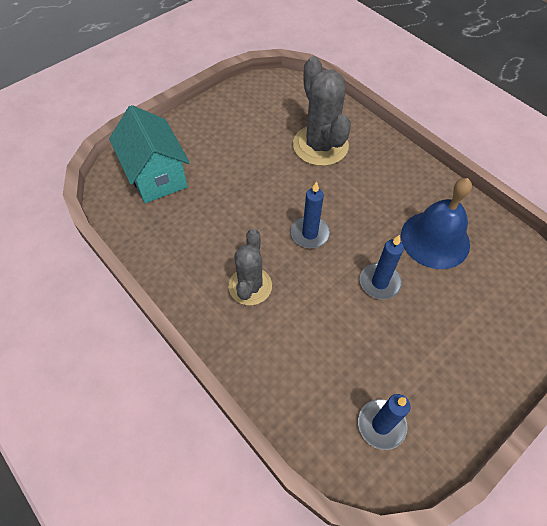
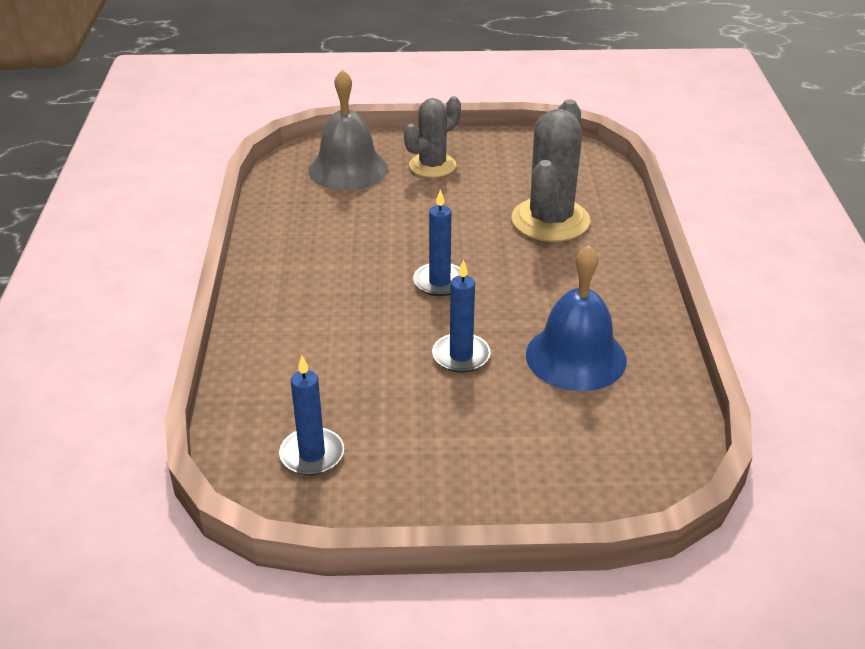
camera: 40 degrees right, 20 degrees down
(156, 176) = (348, 169): turquoise house -> grey bell
(250, 286) = (327, 289): grey cactus -> grey cactus (432, 166)

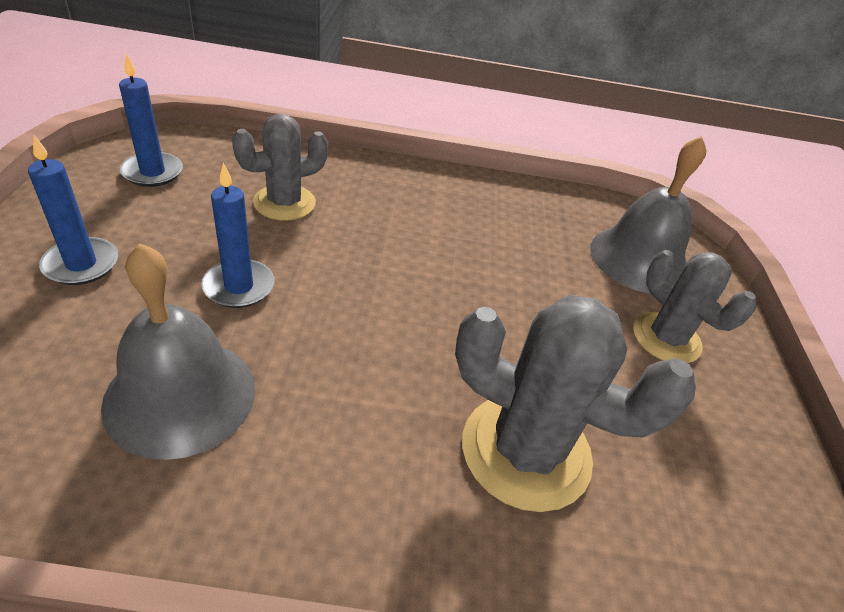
camera: 90 degrees right, 5 degrees up
(336, 354) = (284, 203): none -> grey cactus
(439, 282) = (387, 295): blue candle -> blue candle (81, 264)
(576, 357) = (180, 395): blue bell -> grey bell

